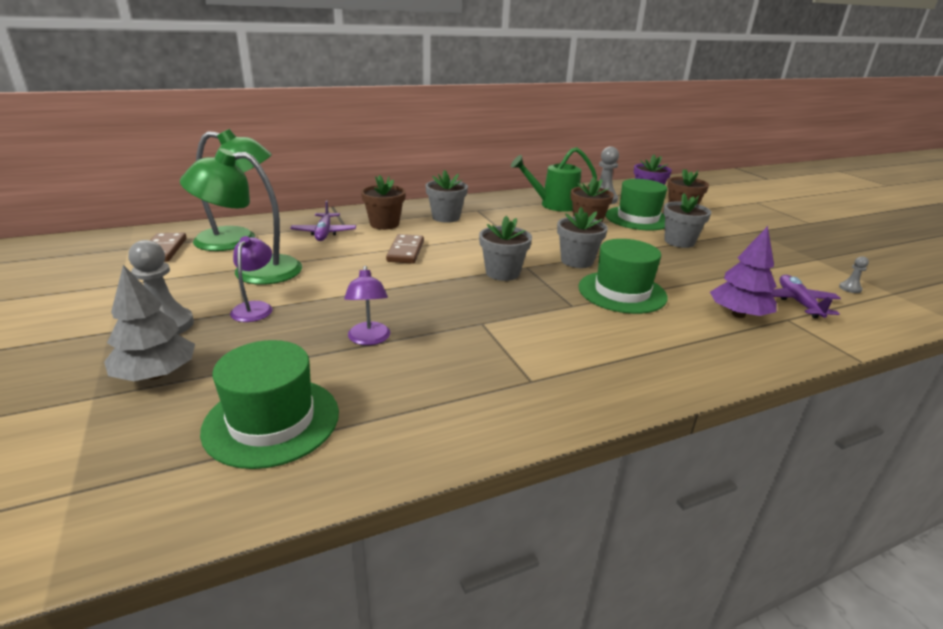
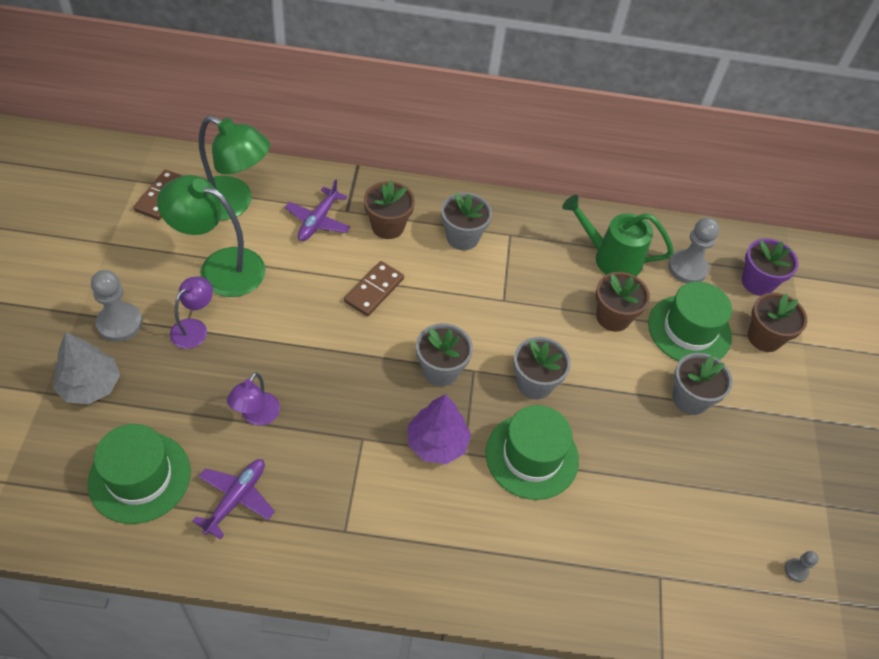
camera: 25 degrees right, 25 degrees up
(738, 314) = (615, 545): purple tree -> purple tree (437, 443)
(798, 302) = (703, 561): purple plane -> purple plane (236, 499)

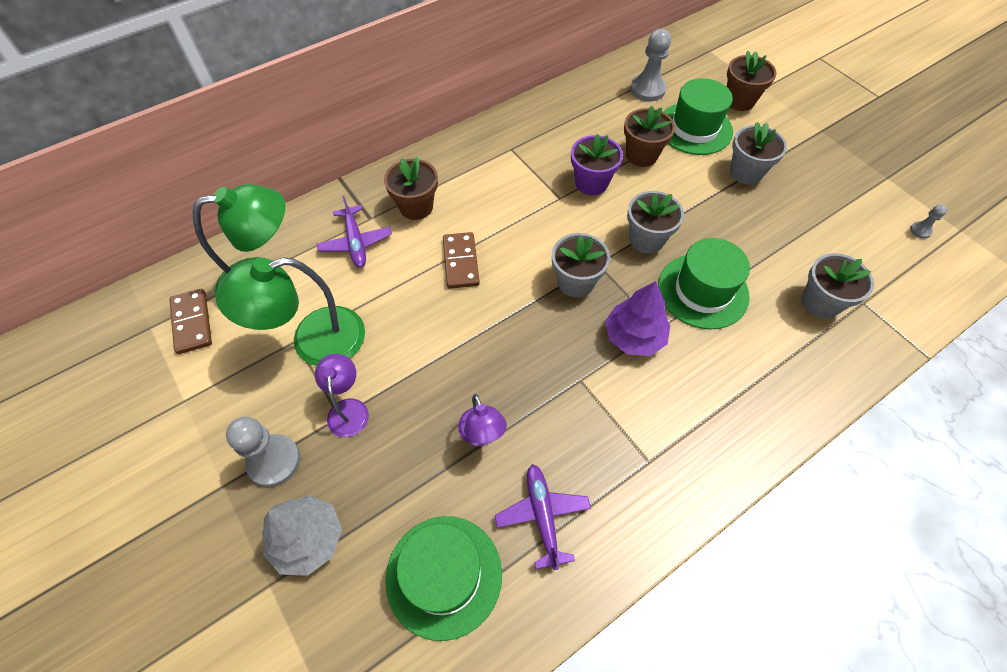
camera: 35 degrees left, 5 degrees up
(462, 237) = (480, 175): grey flower pot -> grey flower pot (820, 303)
(610, 258) = (594, 117): green watering can -> none
(757, 282) = (696, 69): purple flower pot -> purple flower pot (591, 183)

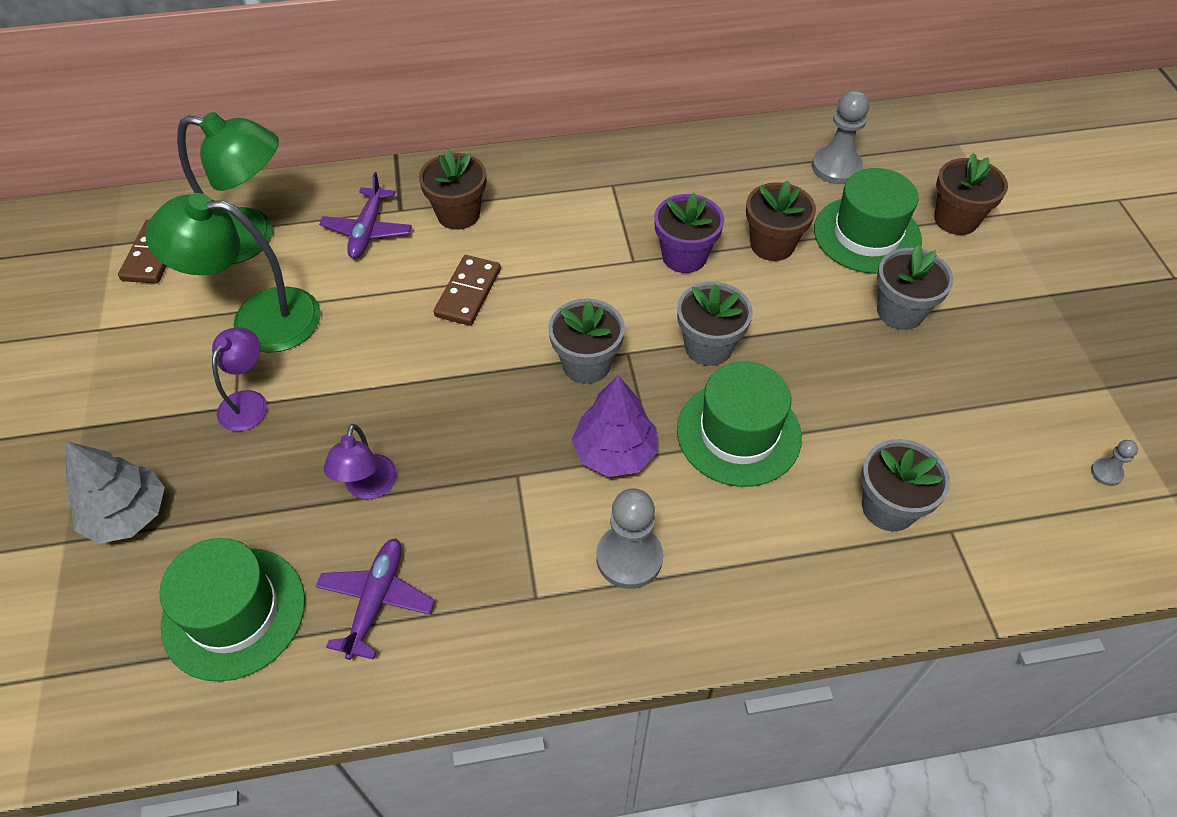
camera: 25 degrees right, 5 degrees down
(274, 461) = (144, 424): grey pawn -> grey pawn (629, 558)

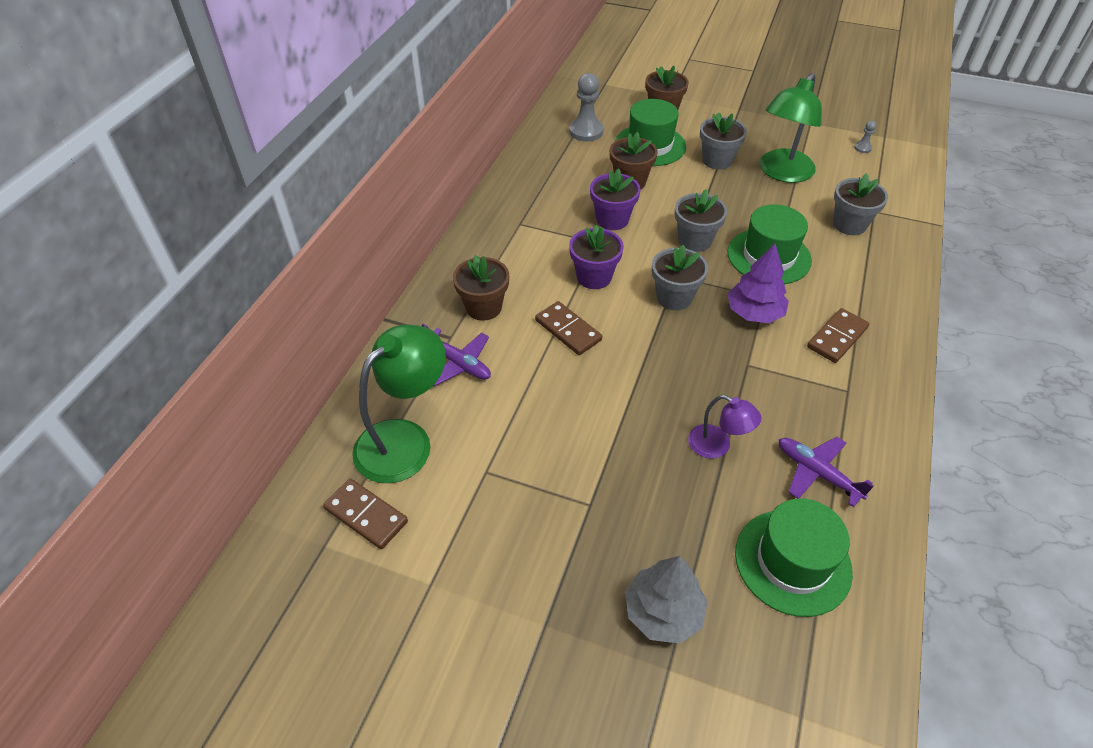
camera: 60 degrees left, 5 degrees down
(248, 402) = (591, 494): purple lamp -> none
(258, 319) = (504, 462): green lamp -> green lamp (782, 173)
(569, 280) = (594, 277): none -> purple flower pot
(629, 558) = (837, 338): grey pawn -> brown domino

